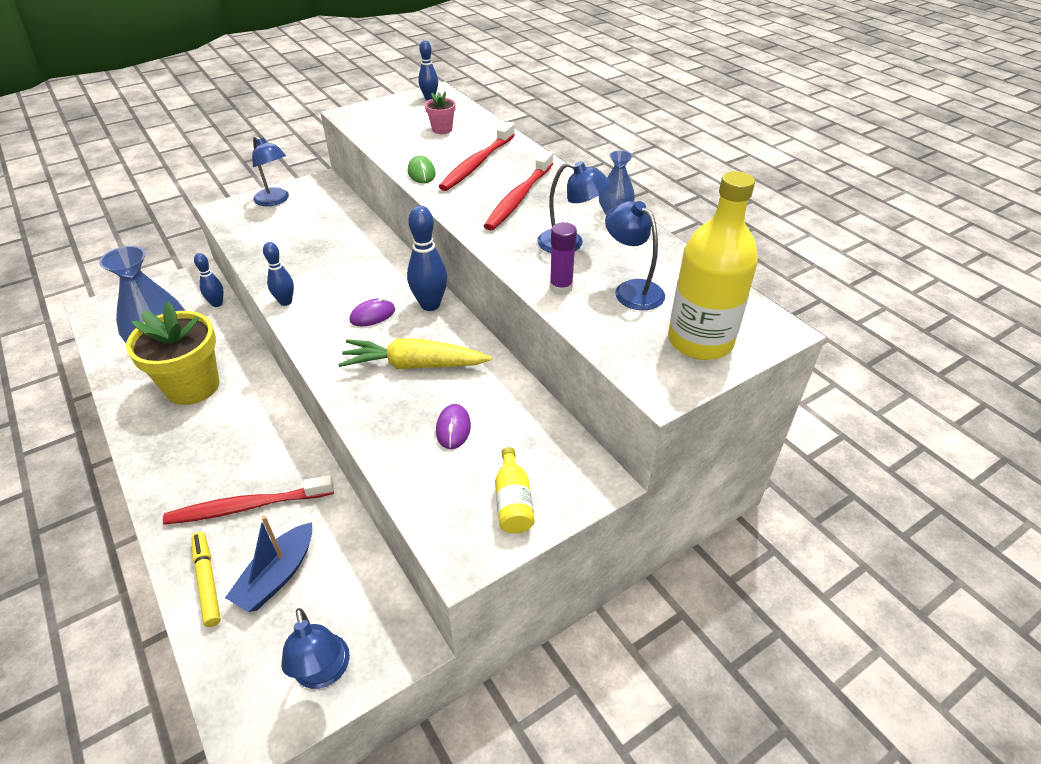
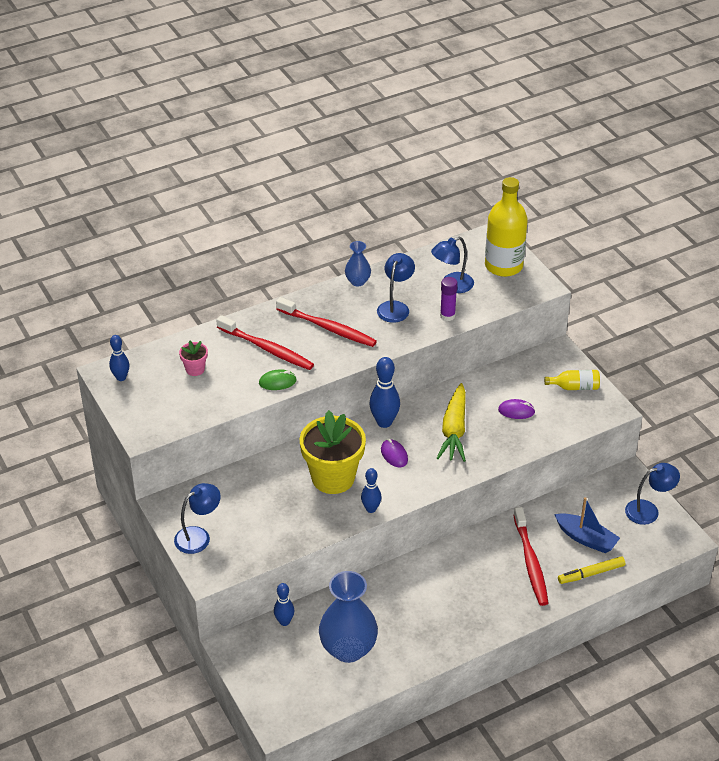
camera: 85 degrees left, 0 degrees up
(193, 386) = (402, 618): yellow flower pot -> yellow flower pot (333, 478)

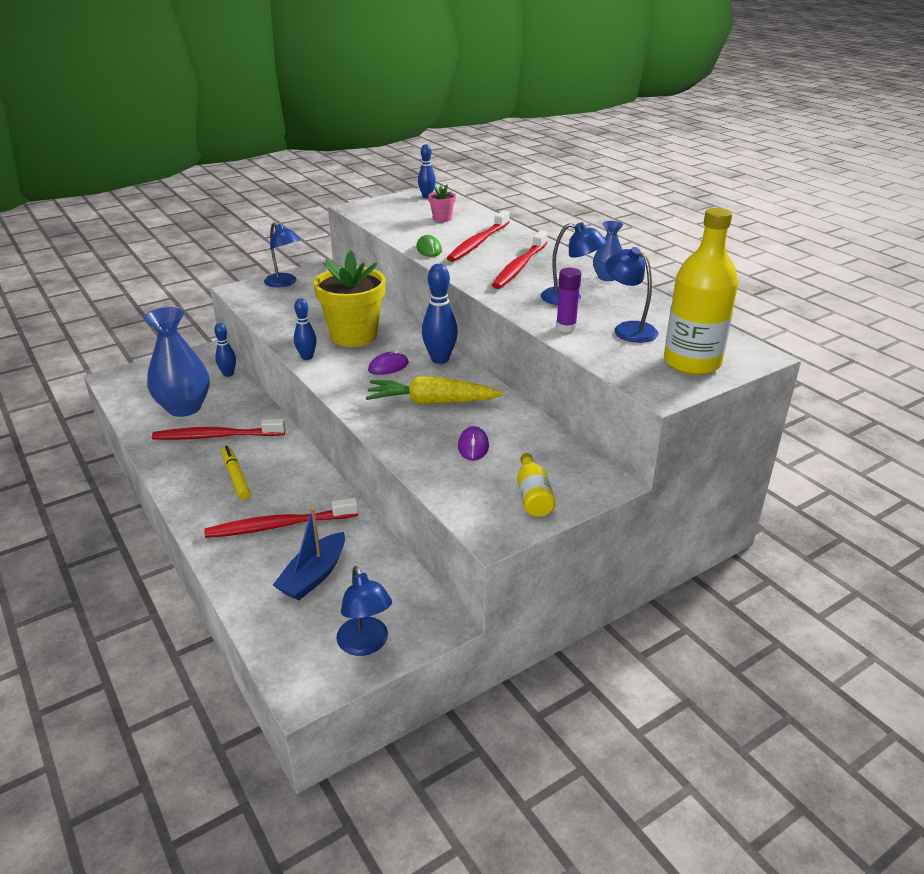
camera: 85 degrees right, 10 degrees down
(401, 617) = (216, 436): none -> red toothbrush
(591, 574) = (250, 580): yellow marker -> yellow marker (236, 477)

